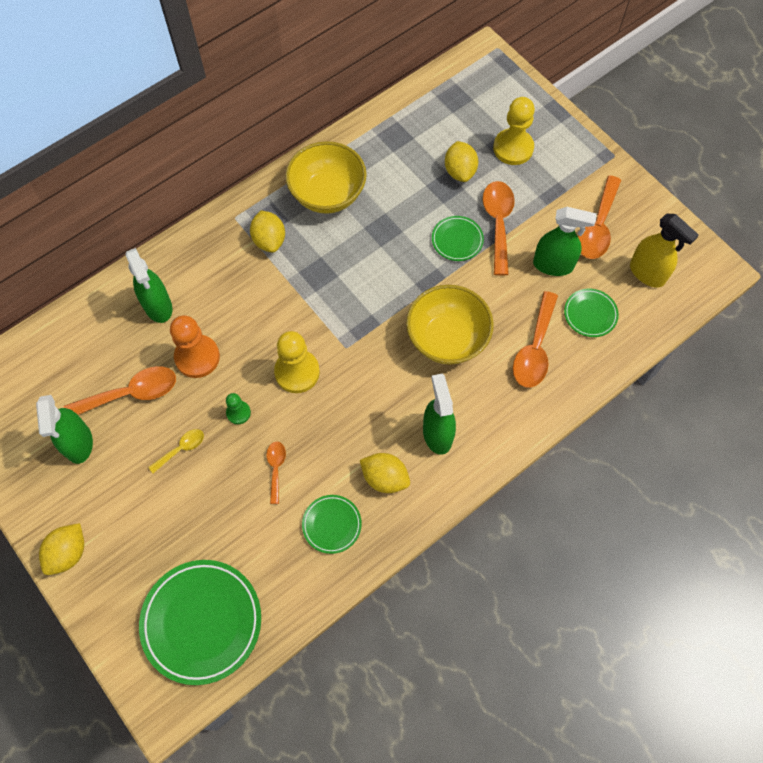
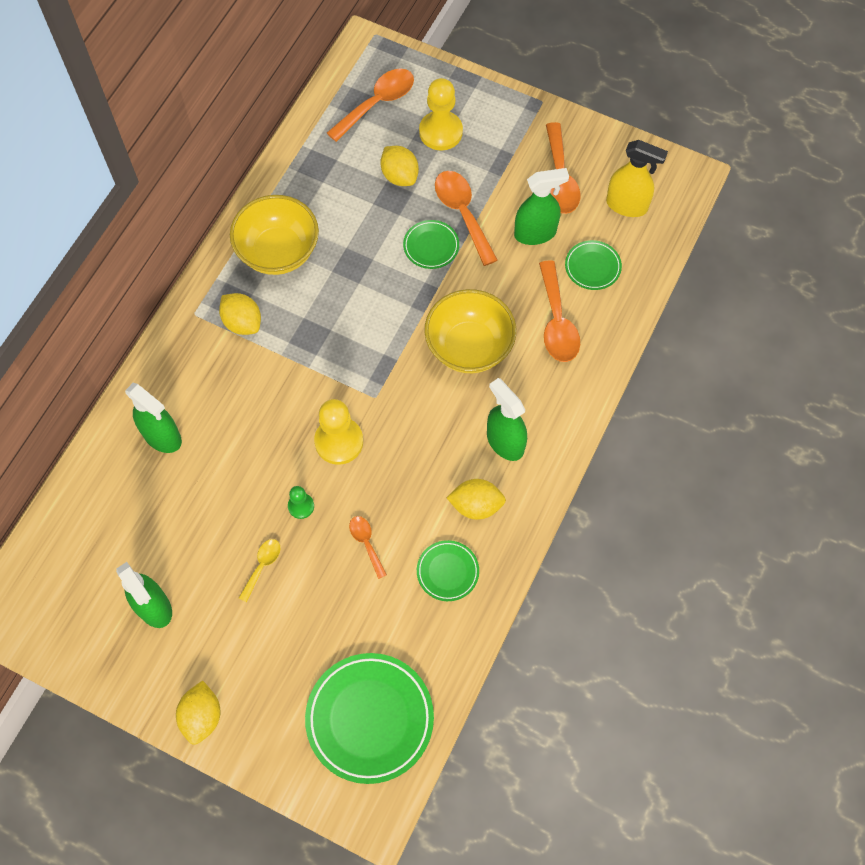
camera: 25 degrees left, 0 degrees up
(130, 394) = (181, 535): orange spoon -> orange spoon (377, 103)
(197, 357) = (230, 470): orange pawn -> none

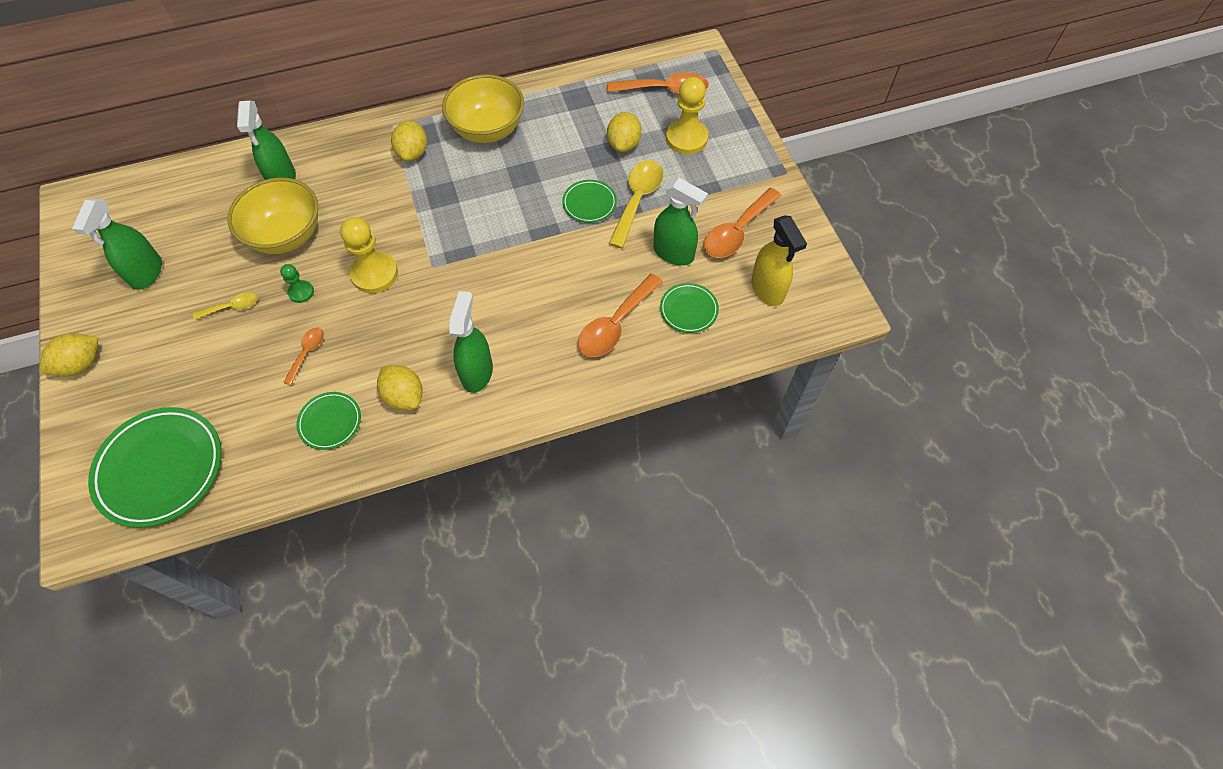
camera: 45 degrees right, 5 degrees down
(463, 213) = (637, 200): orange spoon -> yellow spoon
(469, 347) = (533, 288): yellow bowl -> yellow bowl (286, 235)

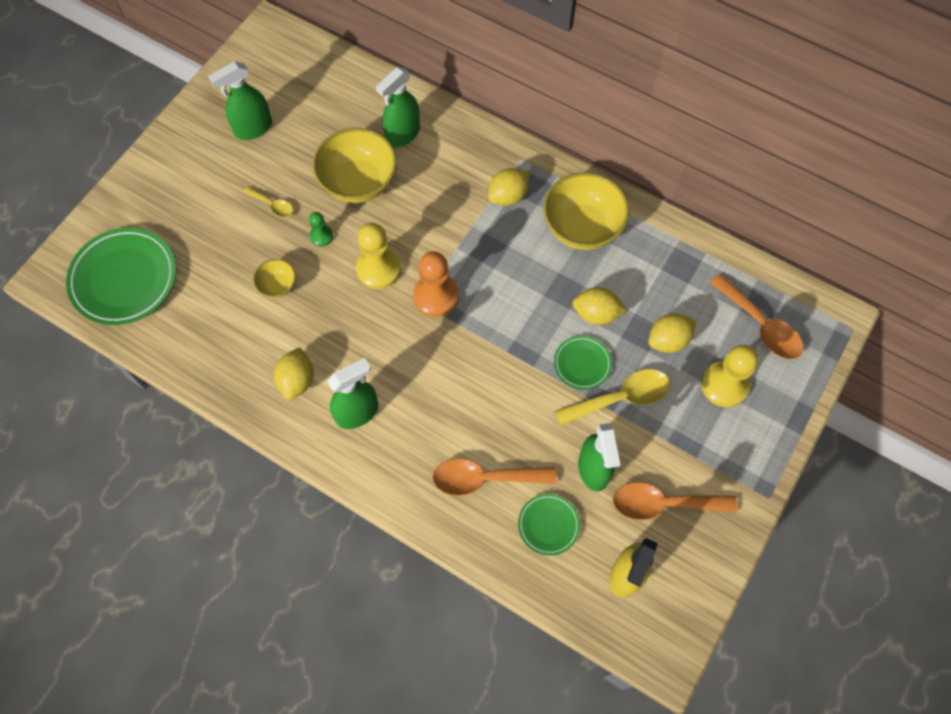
camera: 50 degrees right, 5 degrees up
(81, 364) = (157, 160): yellow lemon -> yellow lemon (596, 314)
(307, 353) = (278, 286): orange spoon -> yellow bowl
(330, 422) = (238, 350): green plate -> none
(439, 253) = (436, 296): none -> orange pawn

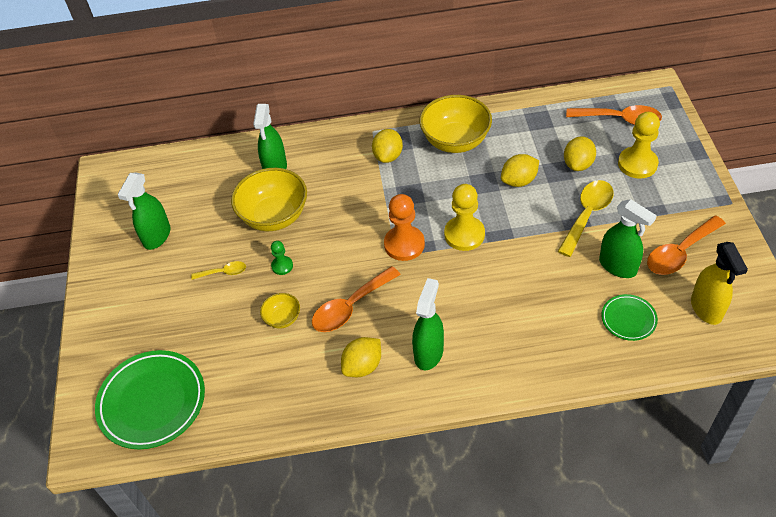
camera: 35 degrees left, 15 degrees down
(297, 380) = (363, 366): yellow lemon -> yellow lemon turned 75 degrees clockwise
(378, 269) = (346, 257): yellow pawn -> yellow pawn (464, 234)
(485, 478) = (558, 324): orange spoon -> orange spoon (350, 306)
(582, 364) = (542, 214): green plate -> none

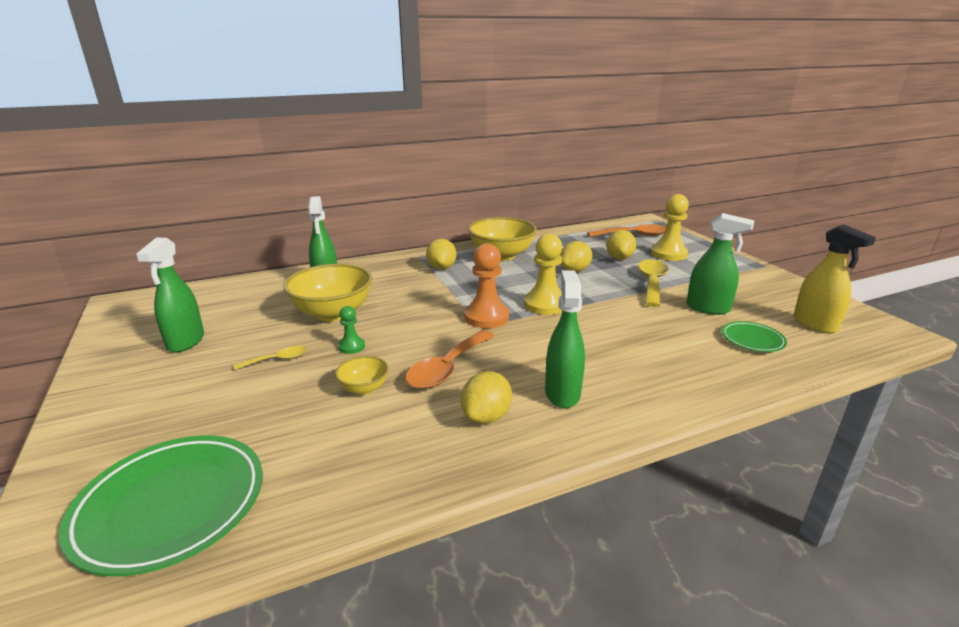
camera: 20 degrees left, 25 degrees down
(680, 252) = (753, 294): orange spoon -> none

